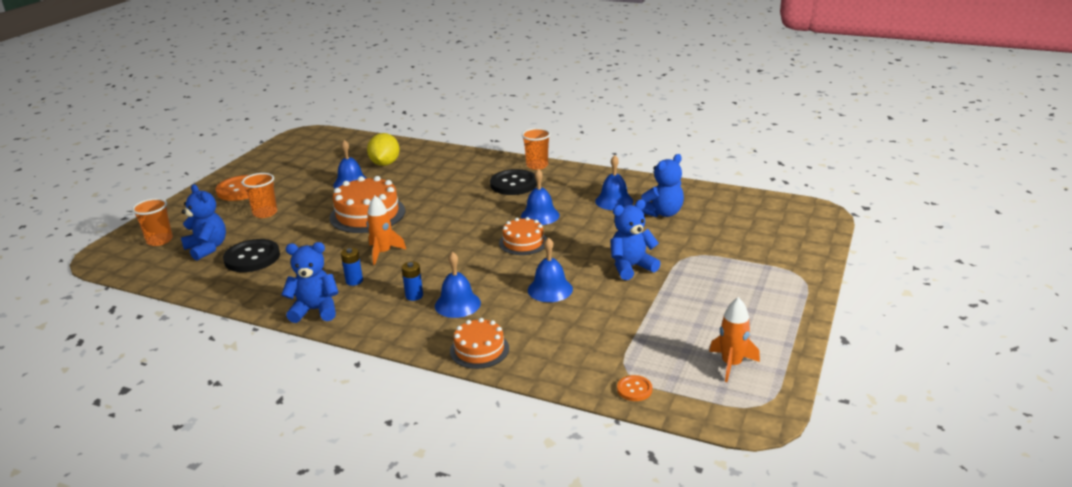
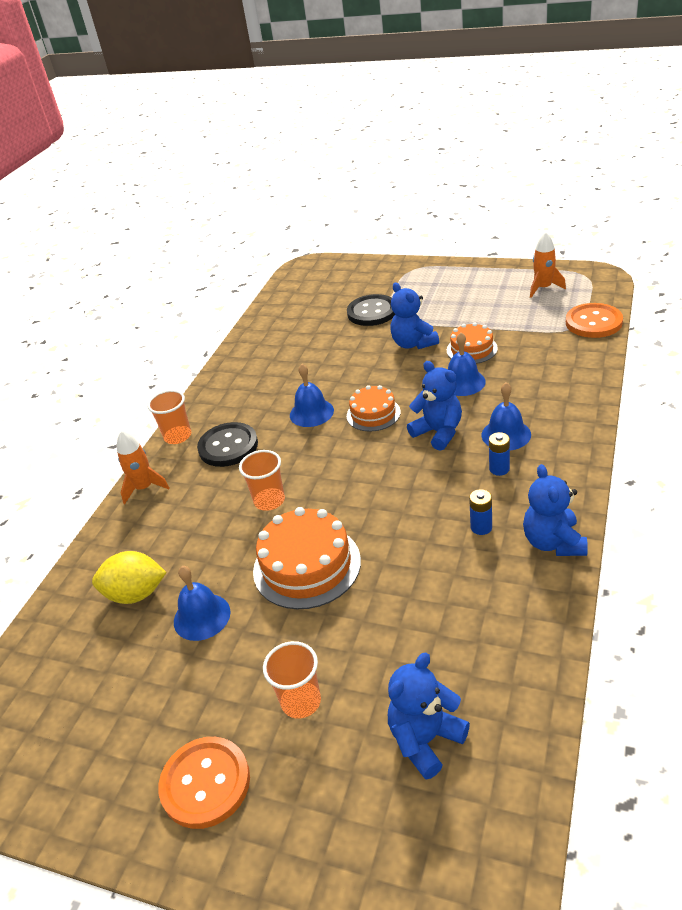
camera: 90 degrees left, 10 degrees up
(160, 240) = (407, 839): orange cup -> orange cup (269, 501)
(252, 257) = (444, 661): black button -> black button (372, 312)
(383, 253) = (410, 520): orange rocket -> orange rocket (144, 488)
(479, 350) = (576, 405): orange cake -> orange cake (471, 349)
(614, 201) = (279, 369): blue bell -> none
(634, 389) = (593, 322): orange button -> orange button, size x2.00
(662, 213) = (307, 338): blue teddy bear -> blue teddy bear (438, 432)

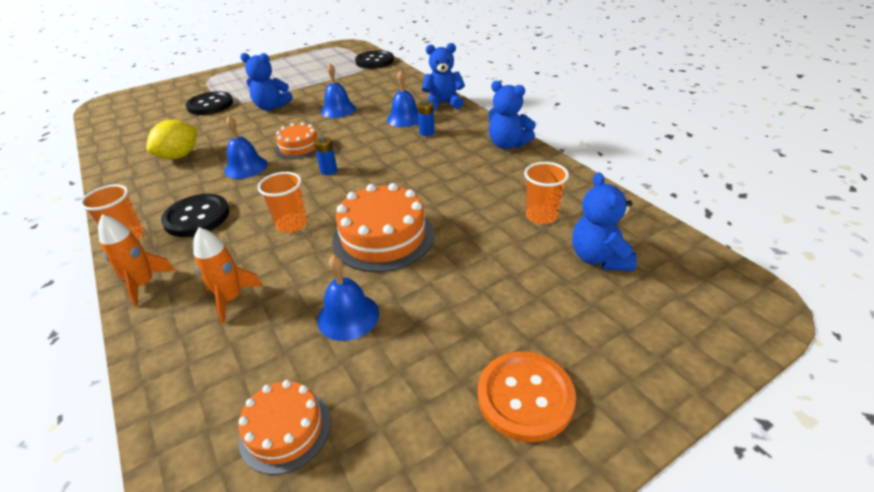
camera: 55 degrees left, 0 degrees up
(136, 594) = (257, 348): yellow lemon -> yellow lemon (179, 156)
(301, 701) = (504, 300): orange cup -> orange cup (541, 215)
(438, 432) = (361, 135): blue teddy bear -> blue teddy bear (443, 103)
(471, 349) = (318, 95): orange cake -> orange cake (285, 429)
(481, 527) = (461, 159): blue battery -> blue battery (329, 170)
(543, 288) = (320, 58): orange rocket -> orange rocket (231, 299)
(593, 322) = (374, 61): orange button -> black button

